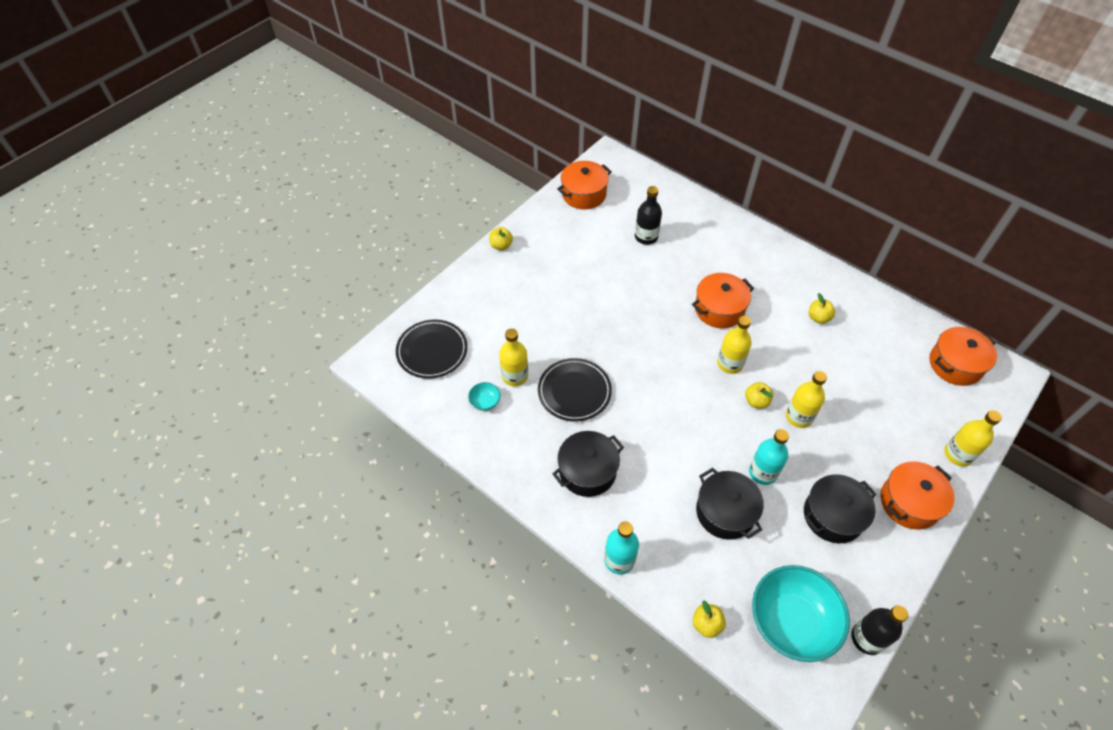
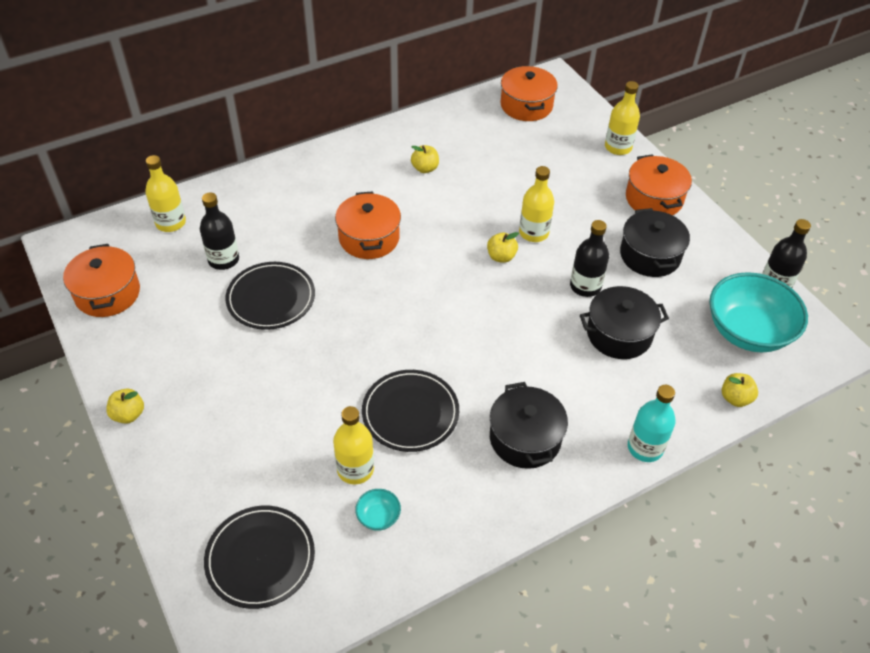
camera: 70 degrees left, 5 degrees down
(628, 276) = (271, 298): none -> black plate
(730, 364) = (444, 258): yellow bottle -> yellow bottle (171, 223)
(763, 472) = (585, 286): turquoise bottle -> black bottle

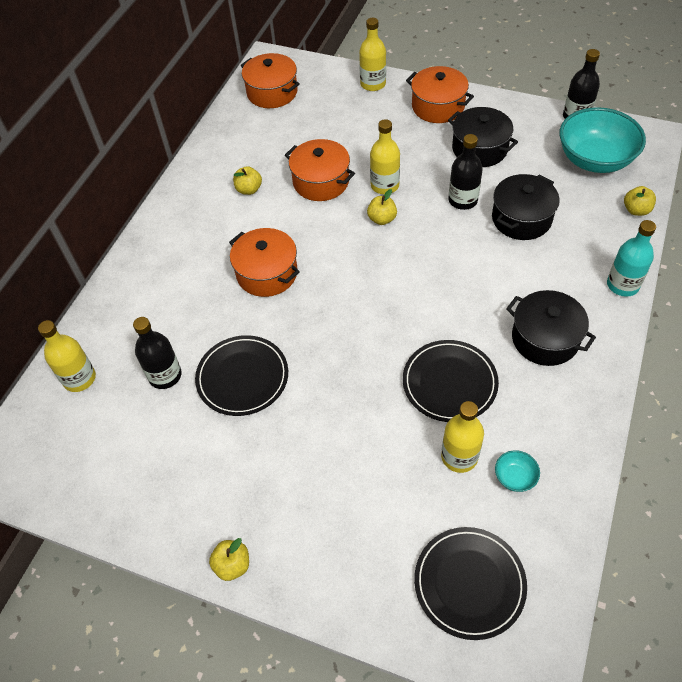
camera: 35 degrees left, 5 degrees up
(107, 293) = (91, 480): orange pot -> orange pot (321, 181)

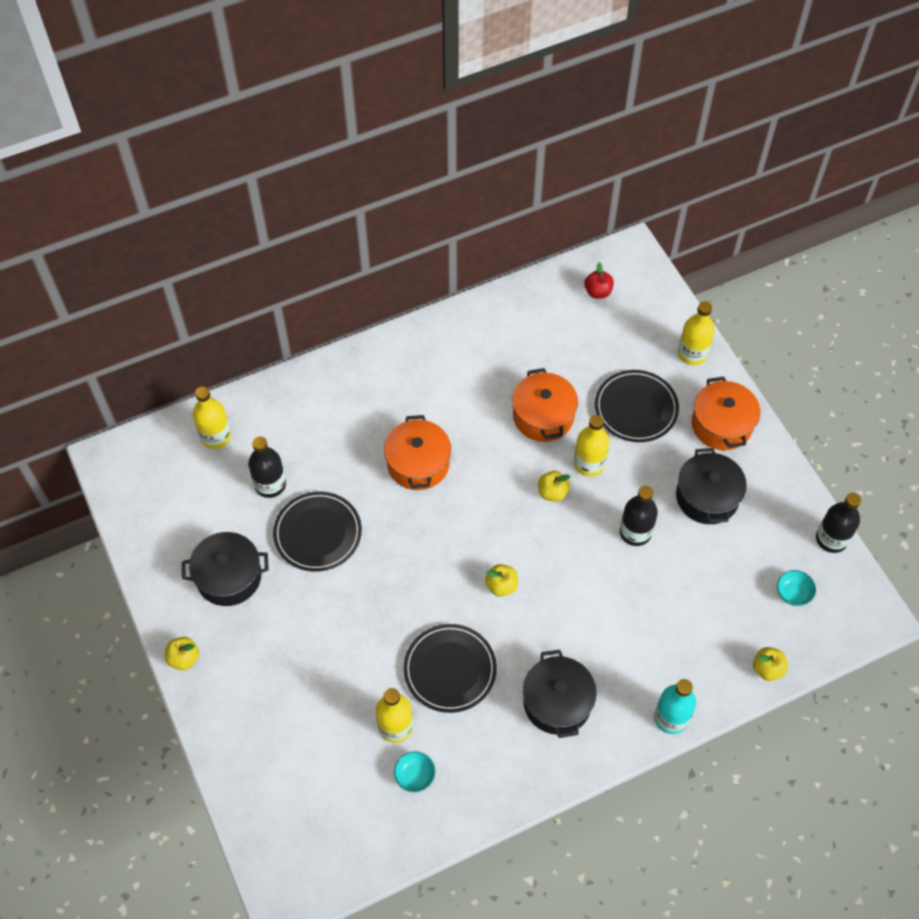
camera: 40 degrees right, 5 degrees up
(249, 189) = (481, 375): yellow apple -> yellow apple (501, 586)
(272, 92) = (598, 292): orange pot -> red apple
(469, 583) = (307, 811): black plate -> black plate (636, 408)
(521, 218) = (662, 590): black pot -> black pot (229, 577)
(594, 159) = (793, 593): turquoise bowl -> turquoise bowl, size x0.41

